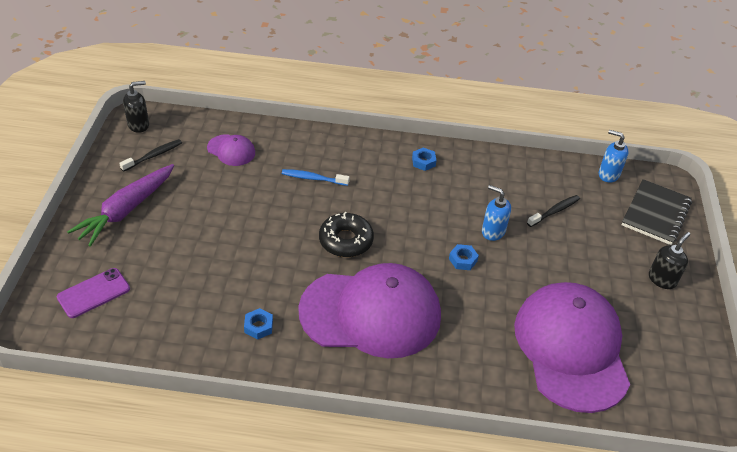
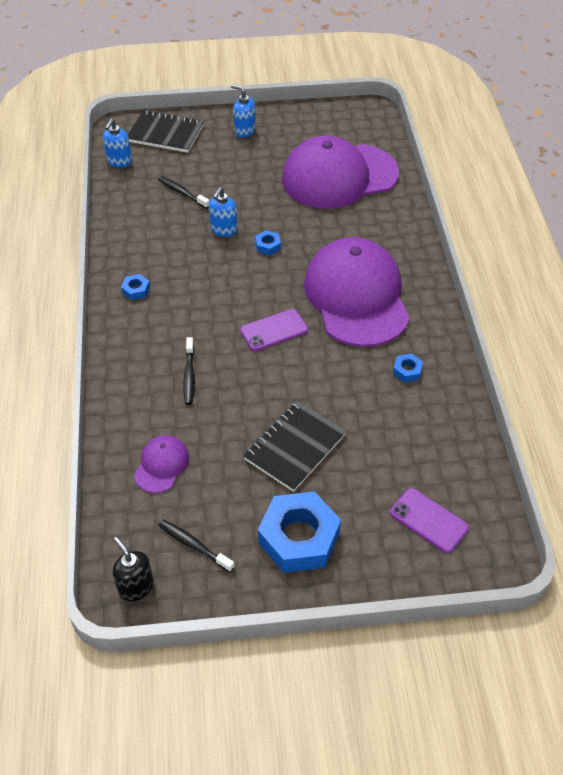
camera: 100 degrees left, 5 degrees up
(126, 210) = (299, 538): purple carrot -> blue nut
(210, 226) = (295, 447): none -> black notebook
(313, 178) = (189, 375): blue toothbrush -> black toothbrush
(346, 240) = (274, 330): black donut -> purple phone
(662, 279) = (244, 131): black soap dispenser -> blue soap dispenser

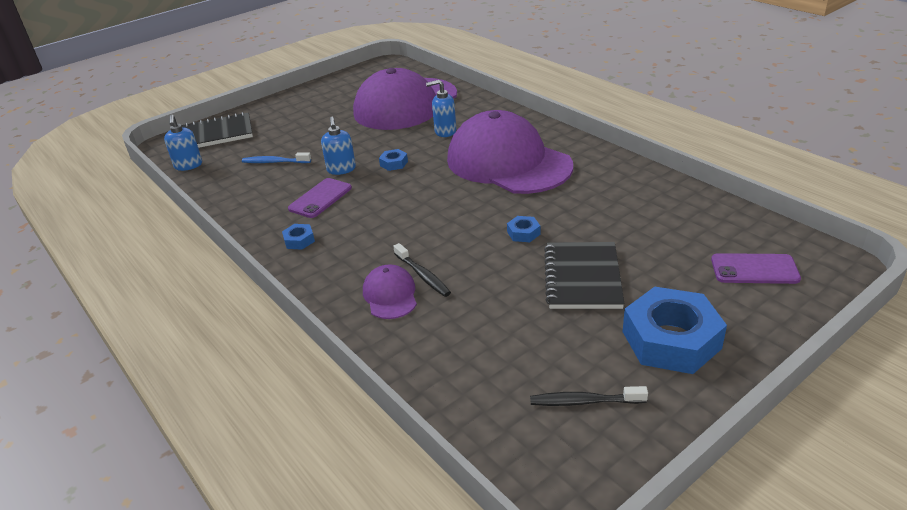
camera: 30 degrees left, 15 degrees down
(136, 586) = (569, 474): black soap dispenser -> none
(161, 465) = (474, 355): purple cap -> purple cap (390, 295)
(182, 193) = (275, 162): black toothbrush -> blue toothbrush
(244, 131) = (291, 108): blue soap dispenser -> blue soap dispenser (445, 131)
(274, 330) = (464, 211): purple phone -> purple phone (320, 198)
(407, 371) = (607, 187): blue nut -> blue nut (523, 233)

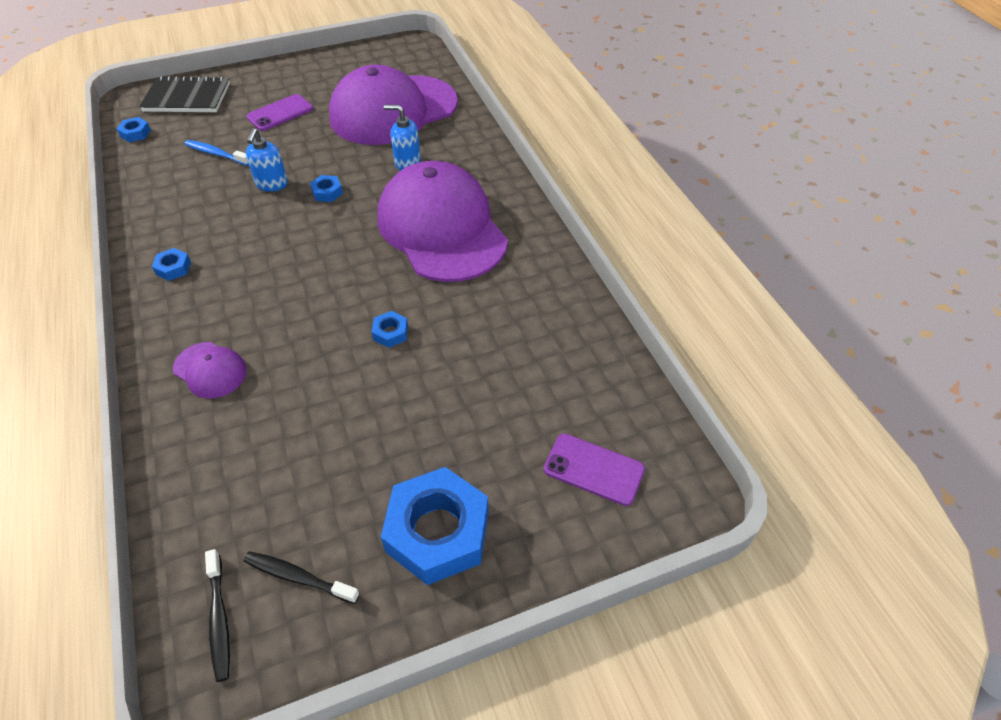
camera: 15 degrees right, 15 degrees up
(188, 166) = (135, 133): blue soap dispenser -> blue nut
(320, 198) = (227, 218): purple phone -> purple phone (280, 113)
(390, 295) = (210, 370): purple cap -> purple cap turned 120 degrees clockwise
(423, 275) = (257, 355): black toothbrush -> black toothbrush (219, 619)
(582, 278) = (407, 415): black notebook -> none

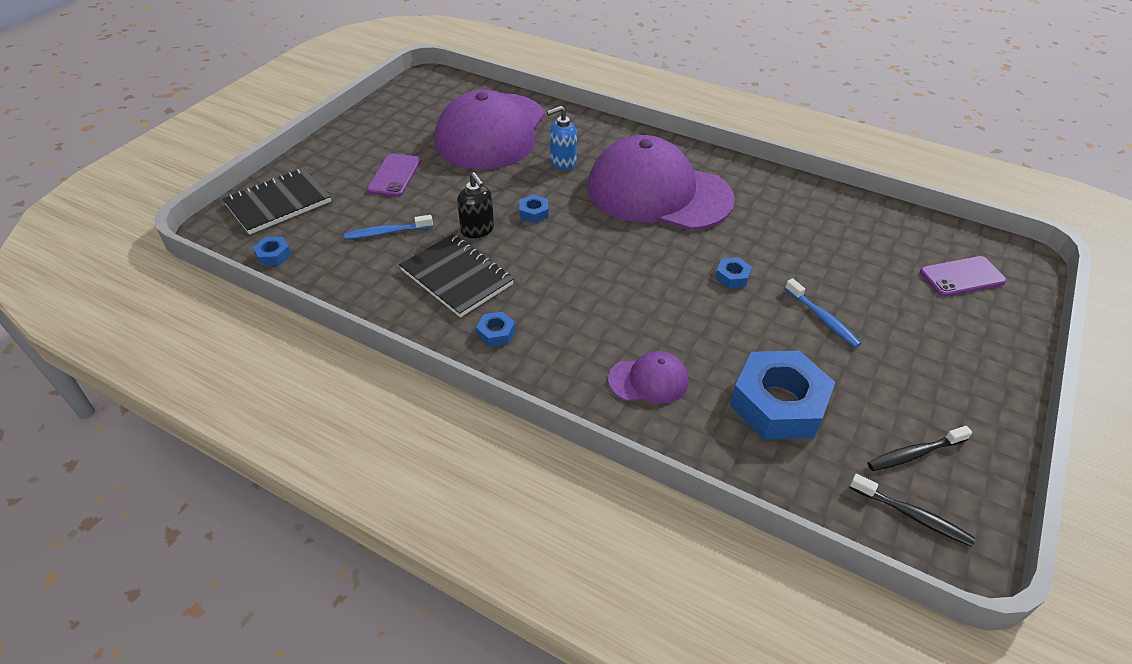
camera: 40 degrees left, 5 degrees down
(209, 212) = (457, 277): none -> black notebook
(272, 184) = (477, 230): blue soap dispenser -> black soap dispenser
(406, 416) = (823, 319): none -> blue toothbrush
(438, 532) = (943, 368): blue nut -> blue nut (778, 403)

